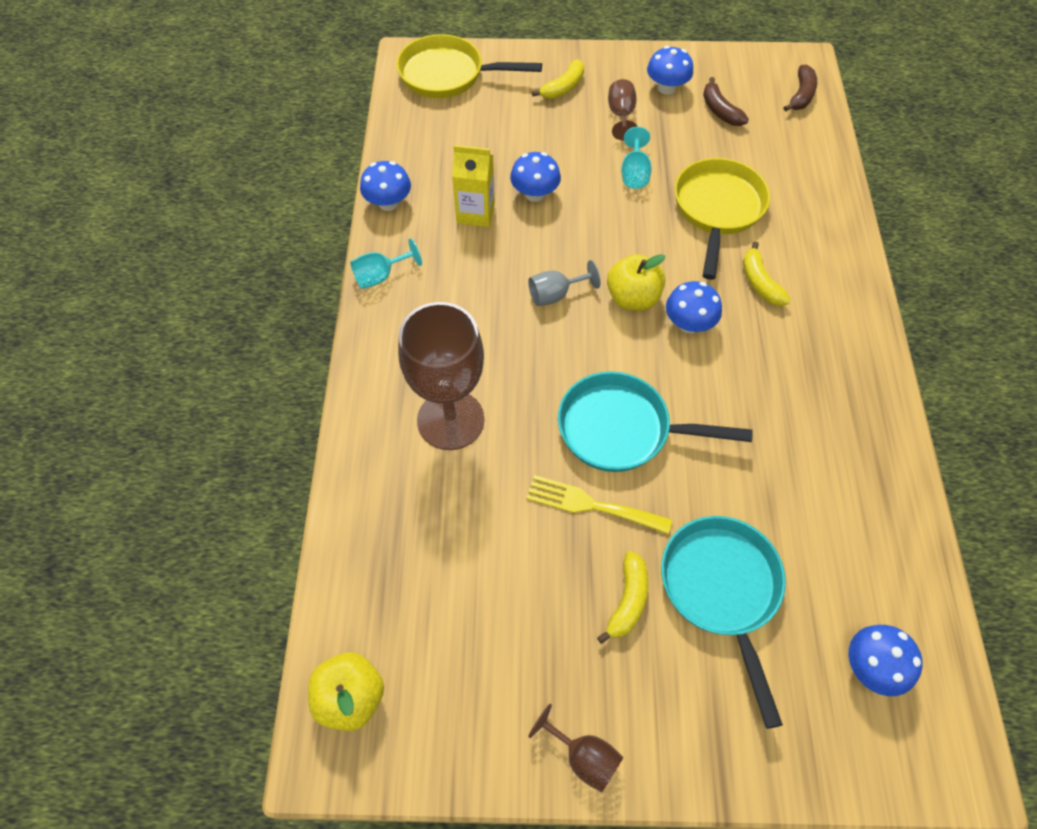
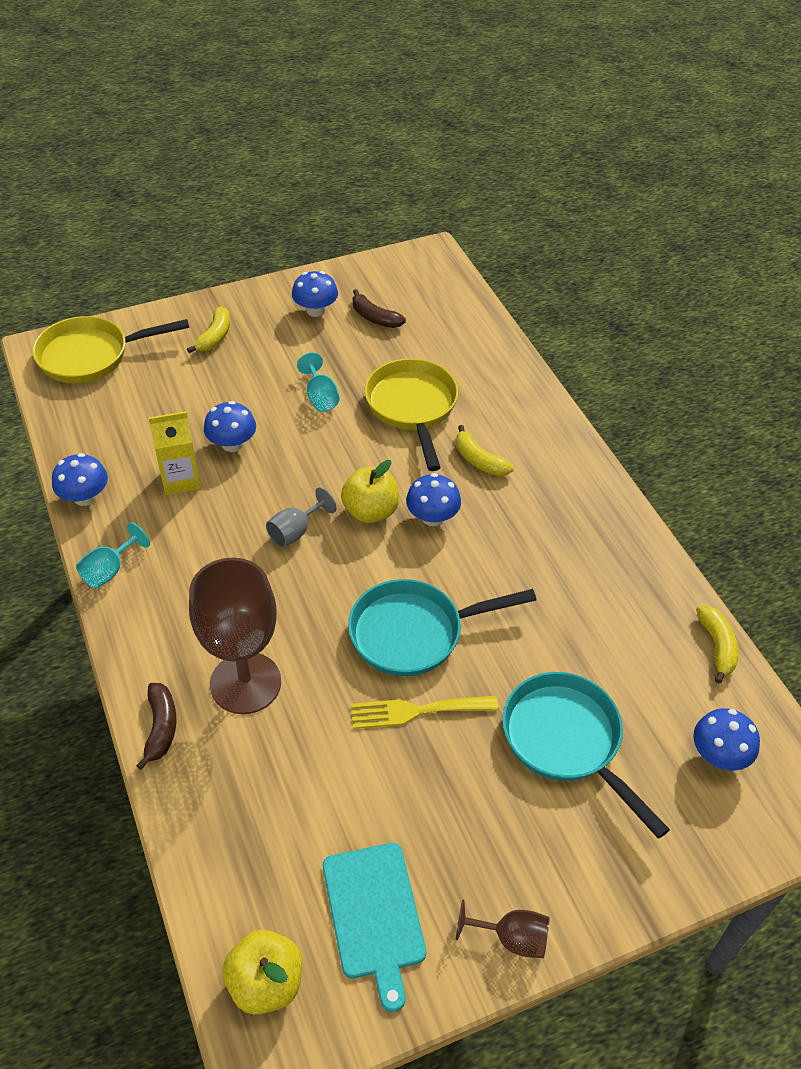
camera: 25 degrees left, 10 degrees down
(469, 679) = (374, 915): none -> turquoise cutting board
(621, 115) = (283, 347): brown goblet -> none
(627, 601) = (488, 783): yellow banana -> yellow banana (717, 646)
(801, 95) = (442, 284): brown banana -> brown banana (161, 728)

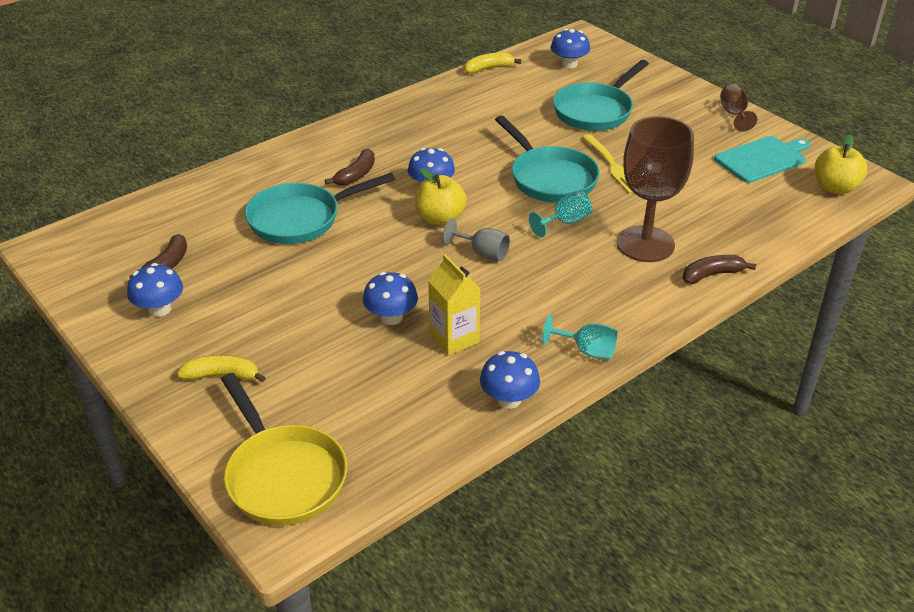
camera: 105 degrees left, 10 degrees down
(320, 397) = (303, 276): turquoise goblet -> turquoise goblet (565, 222)
(412, 407) = (300, 219): yellow pan -> turquoise pan
(479, 460) = (356, 175): yellow banana -> brown banana

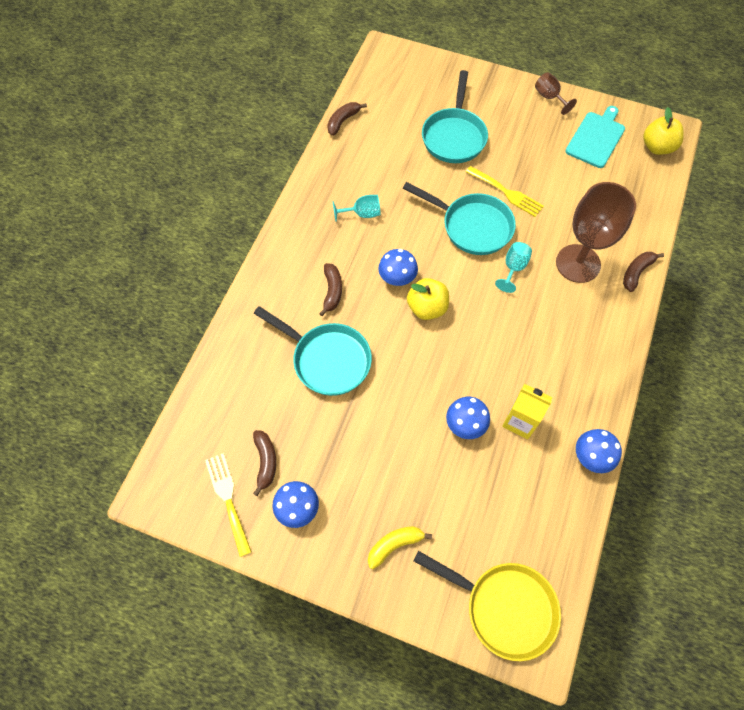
camera: 30 degrees left, 25 degrees up
(105, 276) = (228, 499): none -> yellow fork
(300, 219) = (327, 360): turquoise pan -> turquoise pan turned 90 degrees counterclockwise
(483, 253) = (481, 328): grey goblet -> none
(488, 68) = (343, 121): yellow banana -> brown banana
(569, 64) = (399, 90): blue mushroom -> none
(587, 351) = (608, 385): turquoise goblet -> turquoise goblet (362, 214)

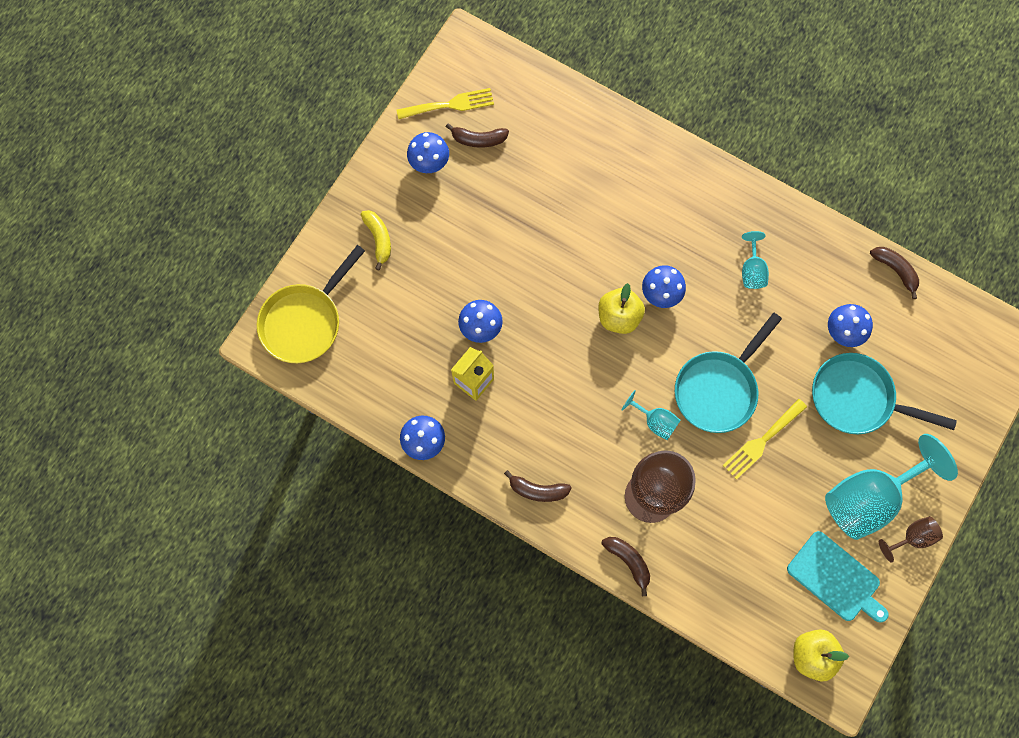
camera: 100 degrees right, 10 degrees up
(327, 360) = (574, 207): turquoise pan -> none
(332, 291) = (654, 224): brown banana -> brown banana (537, 490)
(401, 149) = (843, 331): none -> blue mushroom
(529, 123) = (869, 498): none -> turquoise goblet

